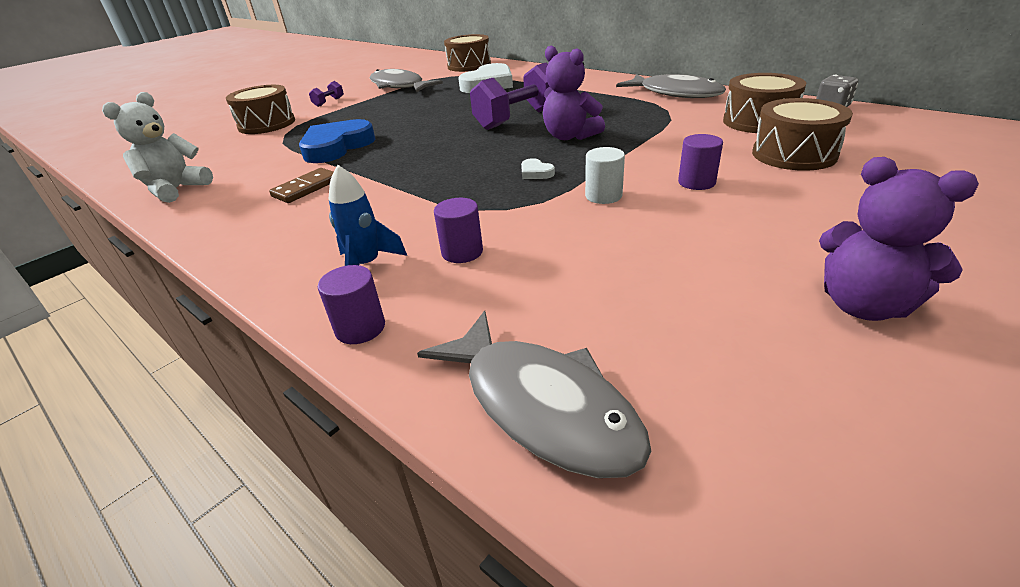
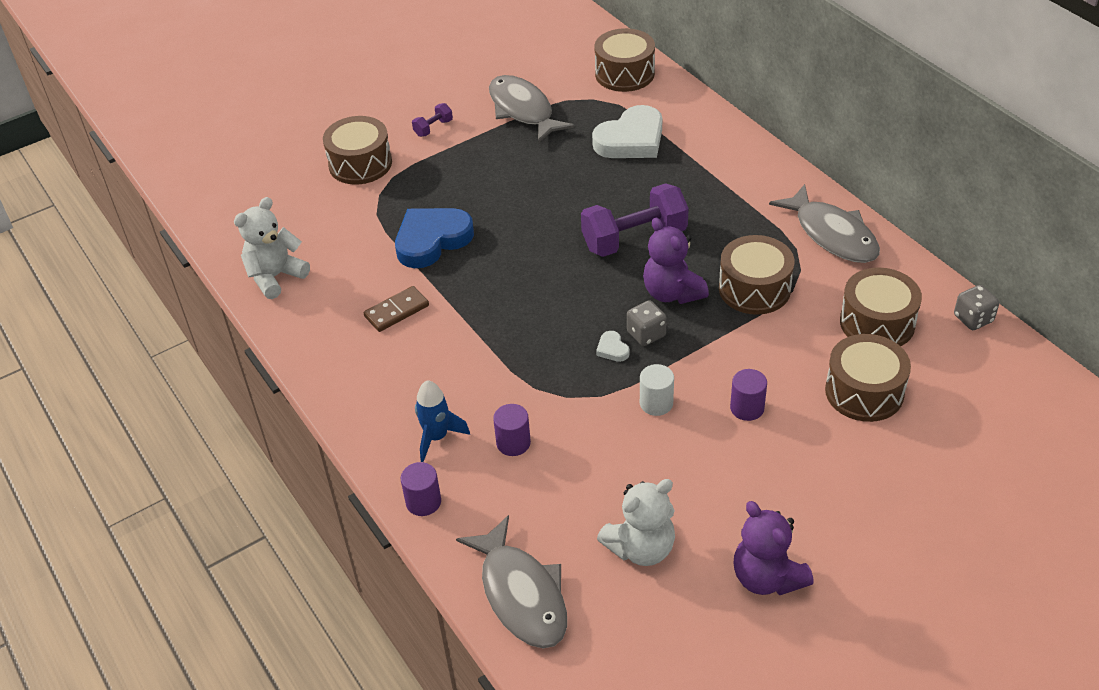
camera: 15 degrees right, 10 degrees up
(562, 159) = (646, 334): none -> grey dice
(639, 123) = (754, 289): none -> brown drum
(678, 312) = (641, 548): none -> white teddy bear

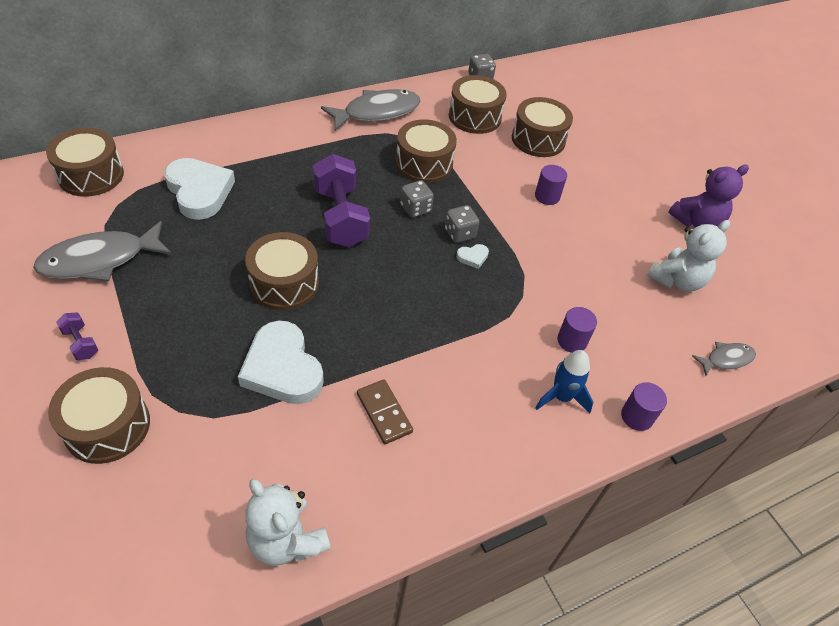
camera: 90 degrees left, 5 degrees up
(432, 240) = (282, 368): blue heart -> white heart
(521, 594) = (726, 359): grey fish -> grey fish, size x0.52
(530, 220) = (284, 283): none -> brown drum
(641, 548) = (677, 280): white teddy bear -> white teddy bear turned 75 degrees clockwise
(656, 403) = (536, 243): white cylinder -> none
(672, 293) = (415, 209): purple teddy bear -> grey dice

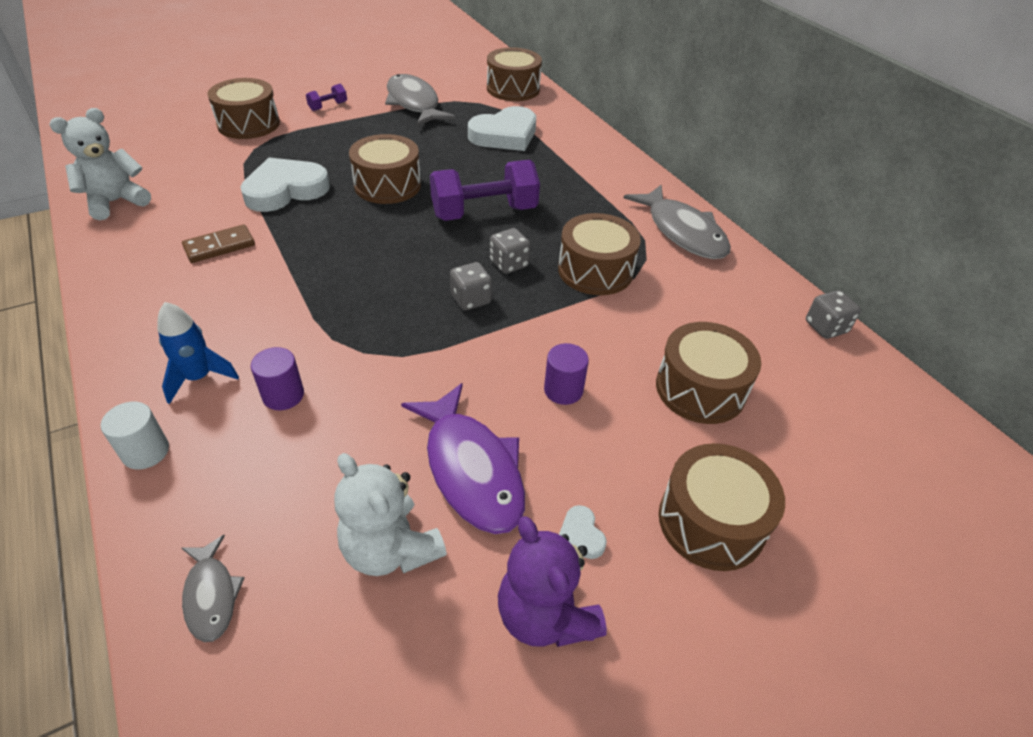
camera: 90 degrees right, 5 degrees down
(472, 257) = (430, 309): white heart -> white heart (581, 535)
(474, 117) = (721, 319): brown drum -> brown drum (711, 521)
(616, 243) = (471, 469): none -> purple fish
(637, 416) = (146, 452): purple cylinder -> white cylinder

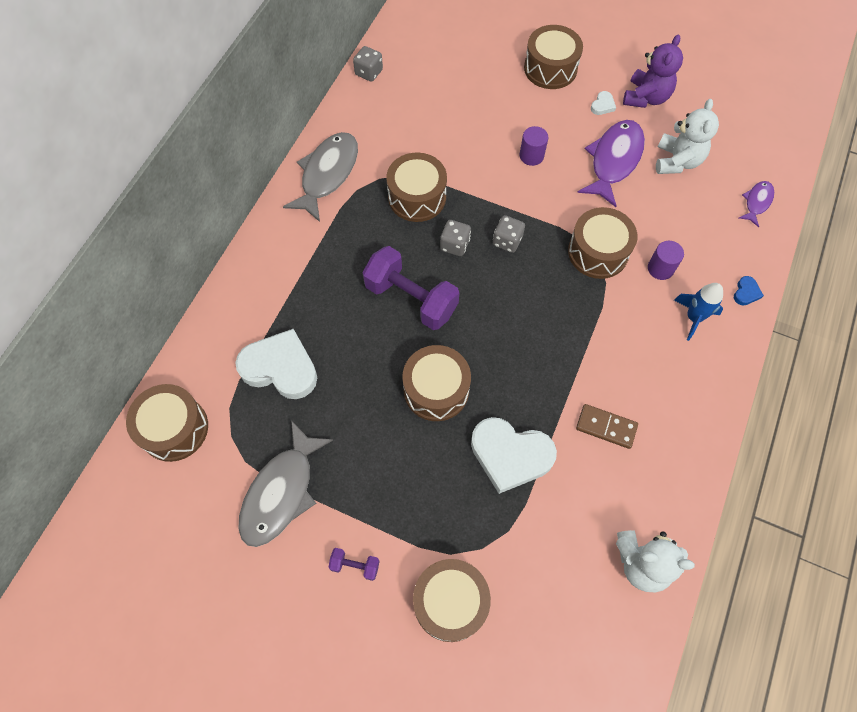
camera: 125 degrees left, 20 degrees up
(146, 452) = (746, 292): white cylinder -> blue heart
(211, 595) = (757, 202): grey fish -> purple fish
(700, 389) = (473, 104): brown drum -> brown drum (598, 252)

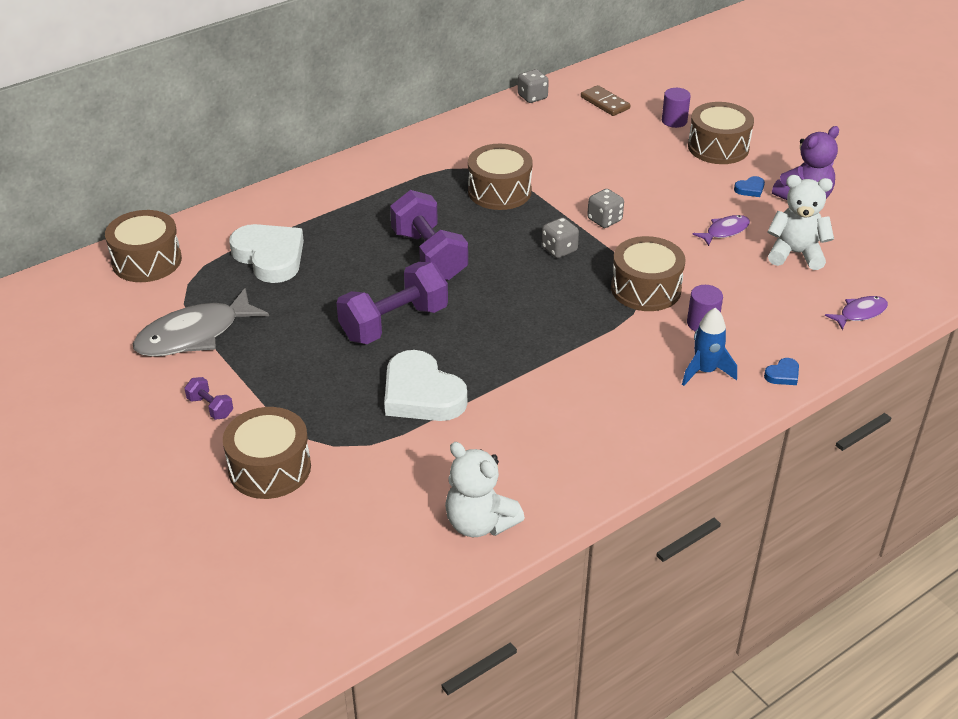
camera: 30 degrees right, 25 degrees down
(327, 174) = (430, 150): grey fish -> none
(436, 390) = (394, 323): brown drum -> purple dumbbell
(455, 245) = (505, 234): grey dice -> grey dice (604, 220)
(531, 156) = (640, 200): purple cylinder -> purple cylinder (674, 121)
(602, 105) = (750, 189): white heart -> blue heart
(606, 427) = (535, 413): brown domino -> brown domino (605, 103)
(614, 161) = (725, 231): purple fish -> purple fish, size x0.52
(677, 161) = (795, 254): white teddy bear -> white teddy bear turned 120 degrees counterclockwise

